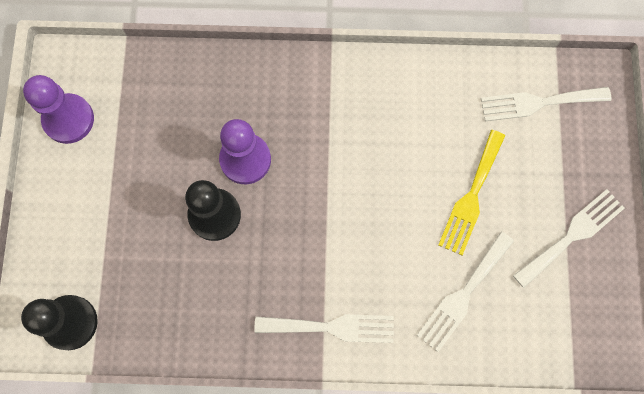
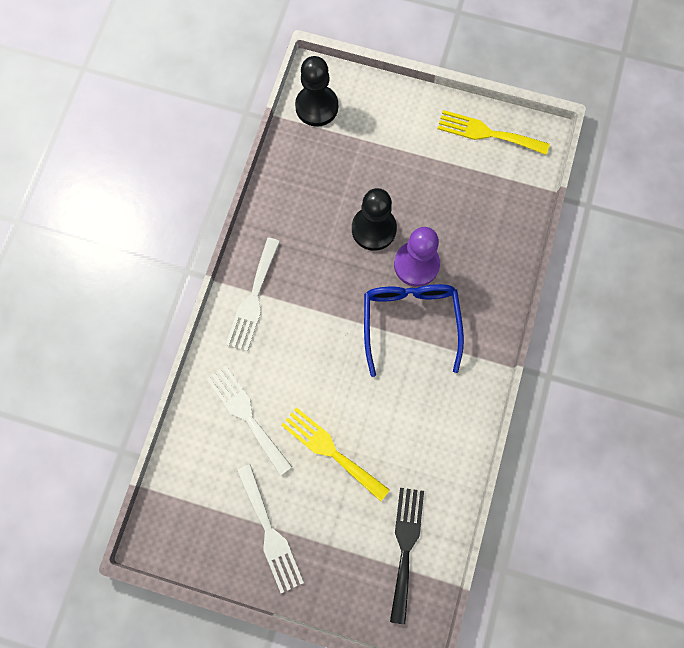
camera: 105 degrees right, 0 degrees up
(68, 119) = (487, 133): purple pawn -> yellow fork
(312, 151) = (410, 322): none -> blue glasses
(538, 103) = (405, 547): white fork -> black fork

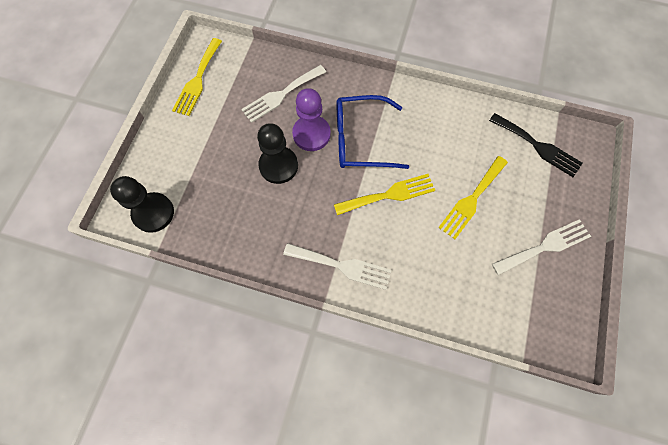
camera: 90 degrees left, 5 degrees down
(247, 415) = (449, 268): white fork -> white fork (281, 95)
(337, 353) = (389, 195): none -> yellow fork
(405, 547) = (538, 146): black fork -> black fork turned 150 degrees counterclockwise

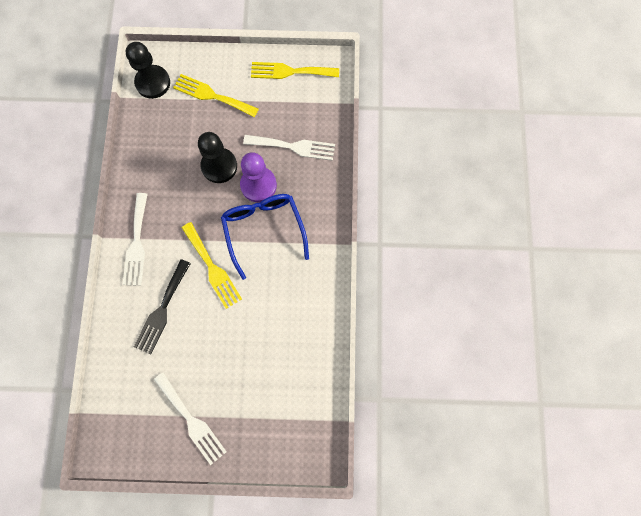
camera: 75 degrees right, 5 degrees up
(281, 95) = (294, 147): white fork -> white fork turned 150 degrees clockwise
(471, 199) = (224, 345): yellow fork -> yellow fork (212, 95)
(538, 146) = (299, 402): black fork -> black fork (162, 310)

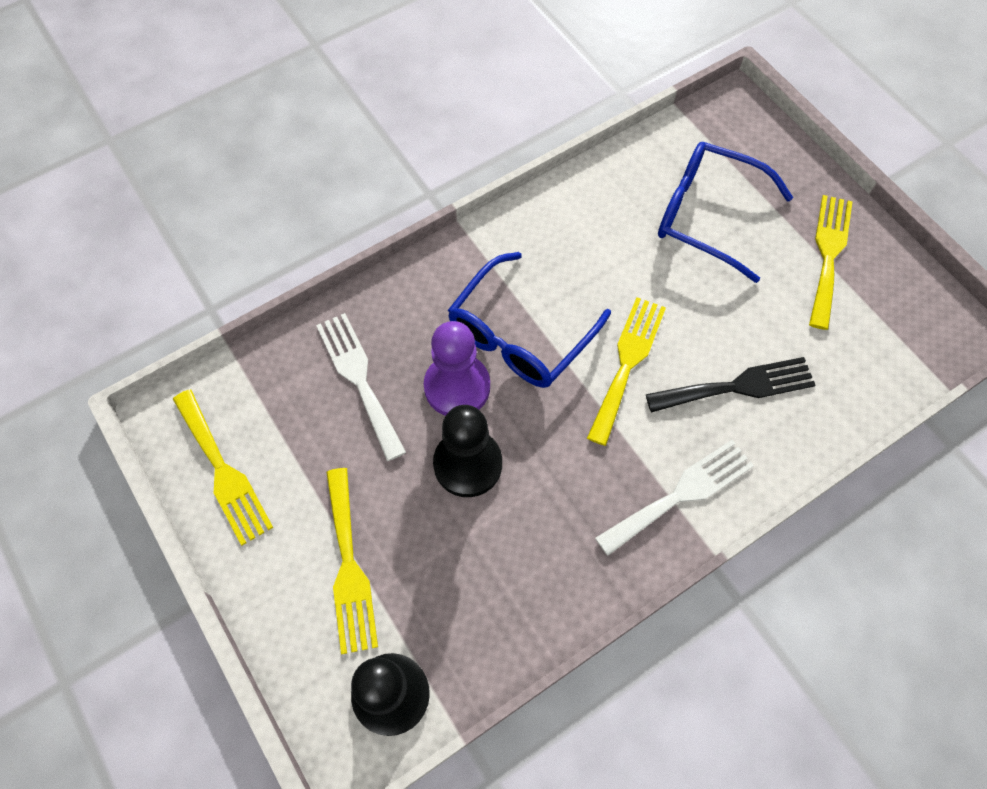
camera: 125 degrees left, 10 degrees down
(191, 421) = (828, 254): white fork -> yellow fork
(261, 375) = (707, 215): none -> blue glasses

